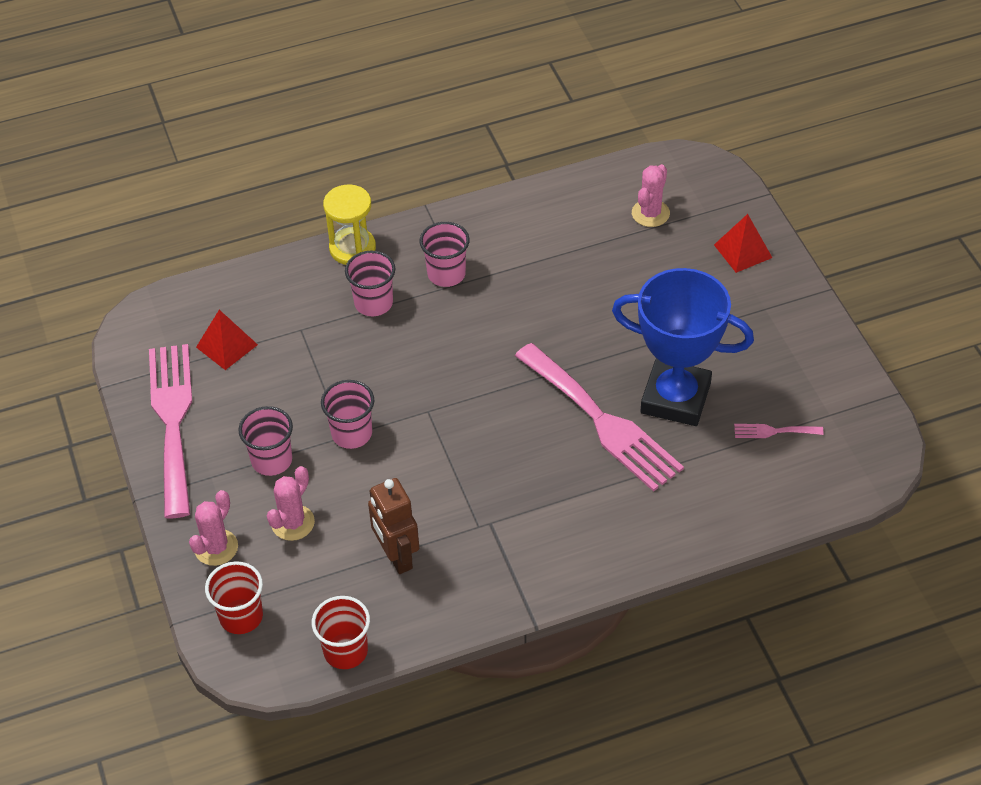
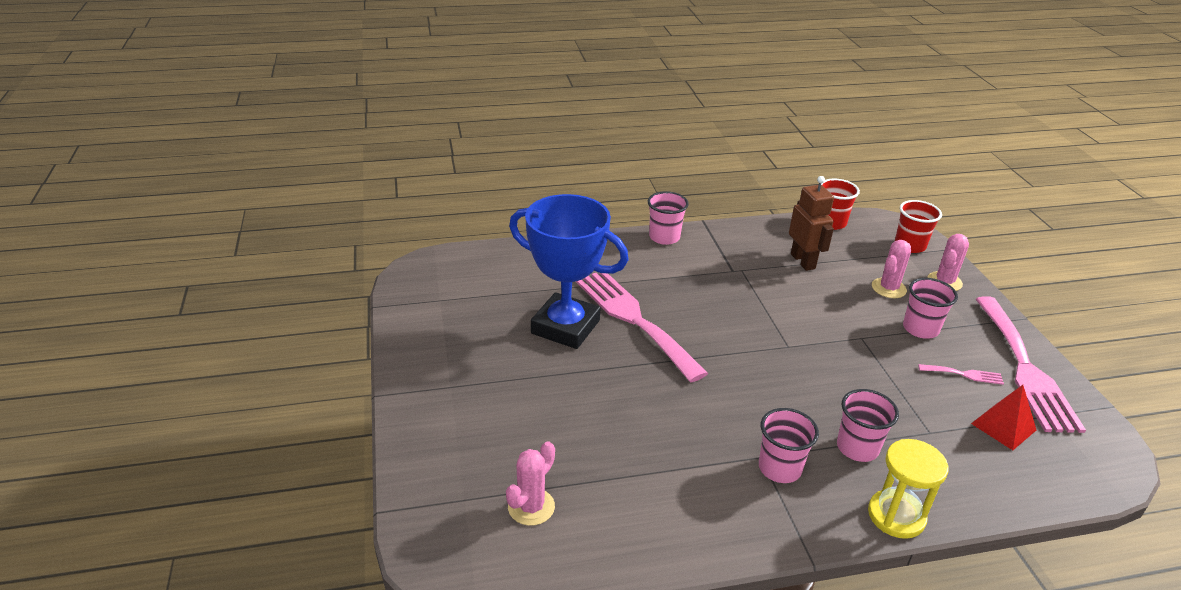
camera: 175 degrees left, 15 degrees down
(352, 433) = (854, 338): pink cup -> pink cup (664, 237)
(743, 251) = (444, 446): red pyramid -> none
(773, 431) = (492, 295): pink fork -> pink fork (964, 374)

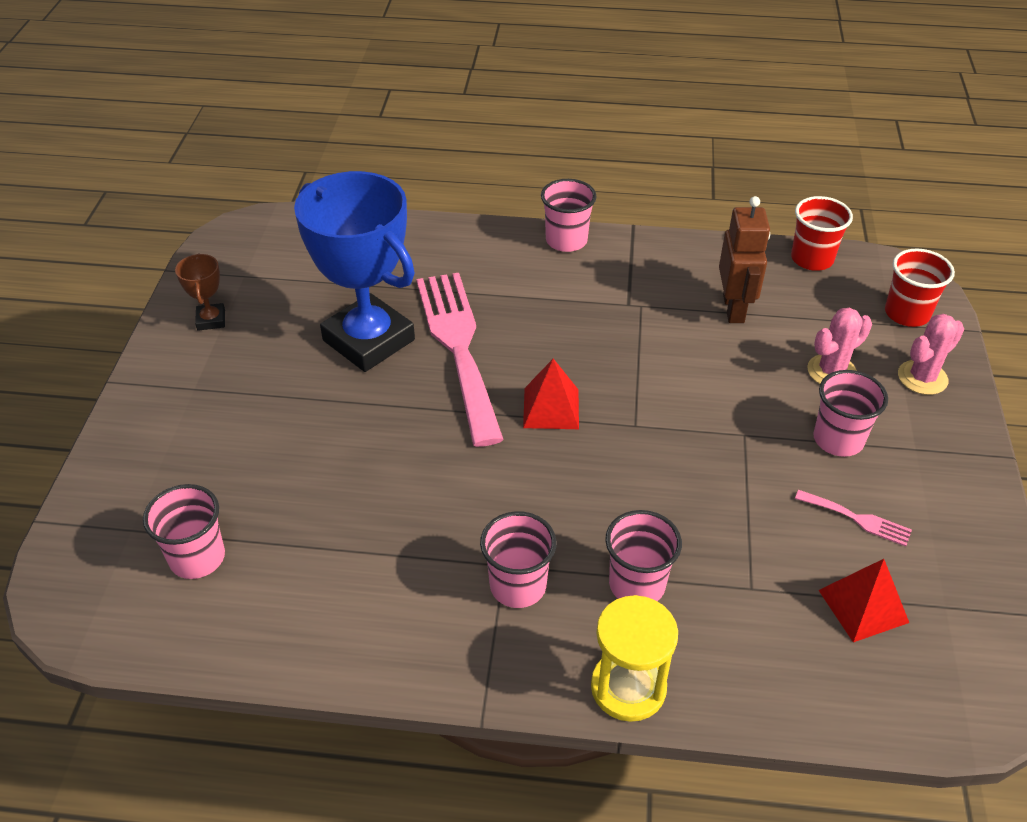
camera: 20 degrees right, 10 degrees up
(433, 335) = (211, 320): none -> brown trophy
(531, 507) = (197, 558): pink cactus -> pink cup
(725, 346) = (551, 408): none -> red pyramid
(1025, 368) = (956, 530): pink fork -> none

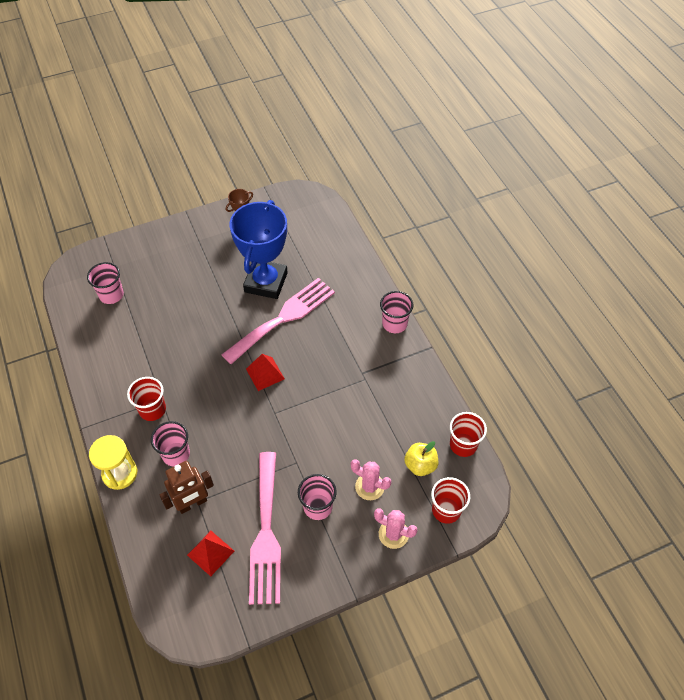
camera: 60 degrees right, 10 degrees up
(518, 586) = (152, 409): pink cup -> red cup
(734, 309) = (391, 422): brown robot -> brown robot (192, 504)
(822, 309) = (420, 465): none -> yellow apple
(857, 519) = (266, 533): pink fork -> pink fork, size x2.47

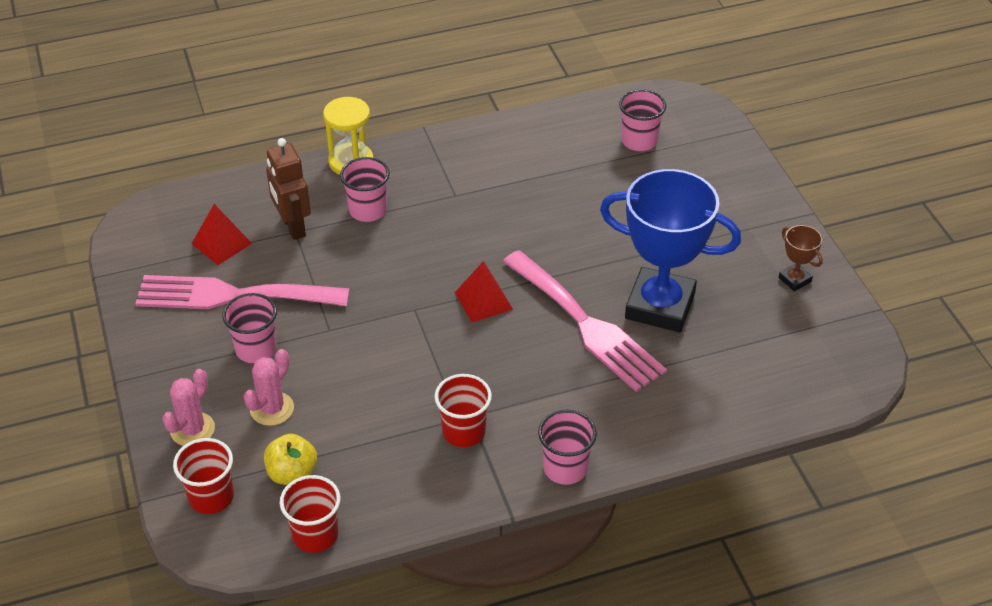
camera: 95 degrees right, 10 degrees down
(152, 409) = (440, 187): red cup -> red cup (464, 432)

